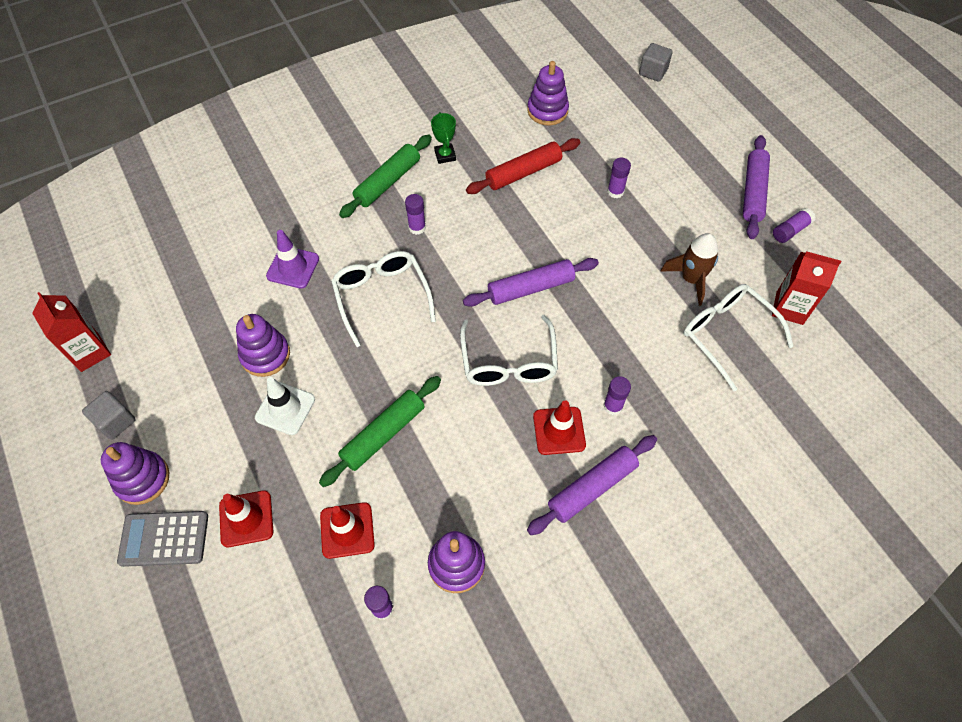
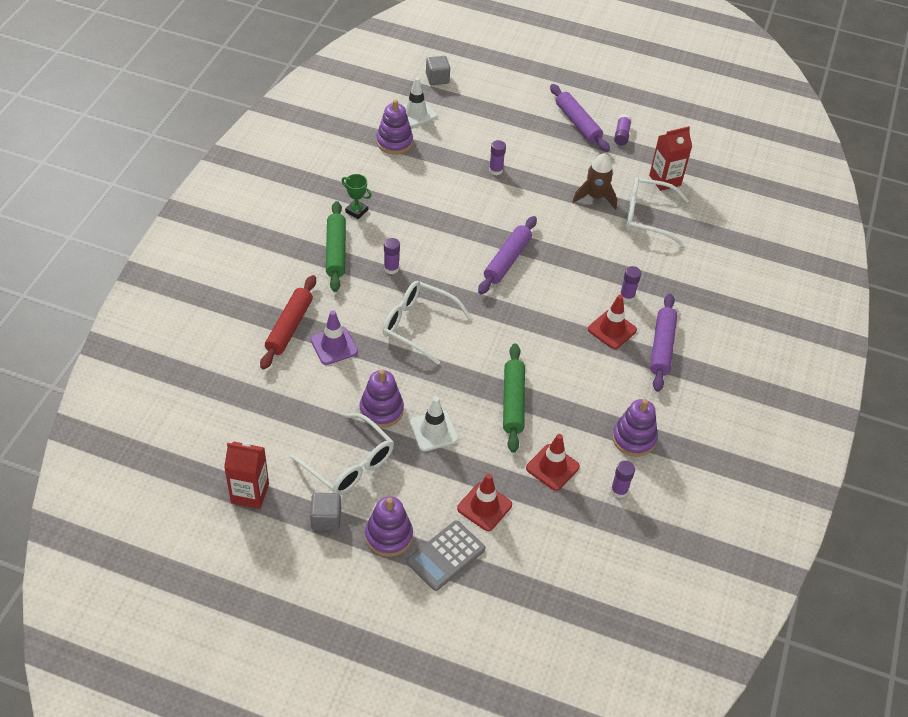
camera: 45 degrees left, 10 degrees down
(508, 362) = (541, 311): white glasses -> white glasses (349, 463)
(523, 173) = (423, 192): red rolling pin -> red rolling pin (289, 327)
(596, 94) = (416, 113): none -> white traffic cone

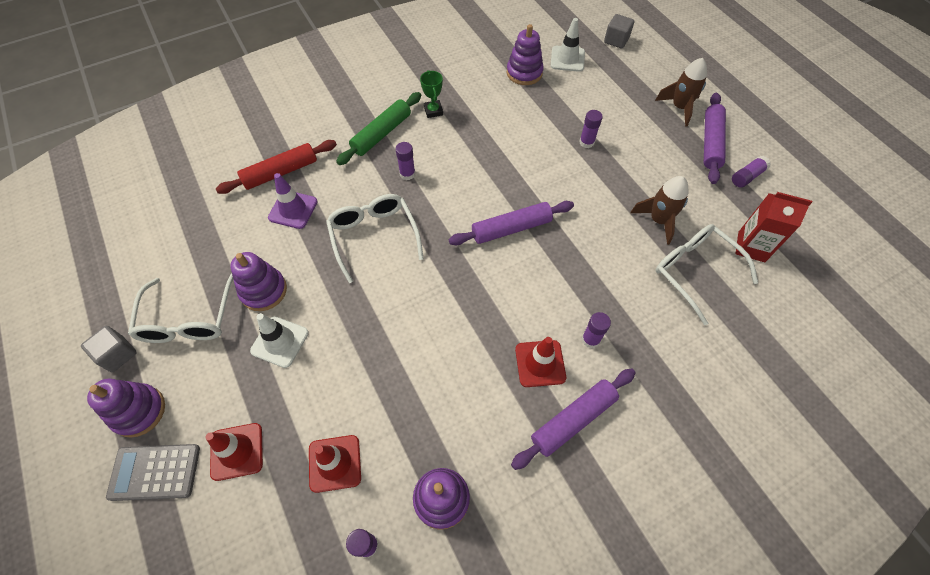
camera: 45 degrees right, 10 degrees up
(250, 493) = (99, 288): red carton -> none
(513, 402) = (372, 367): green rolling pin -> none
(533, 109) = (679, 107): none -> brown rocket

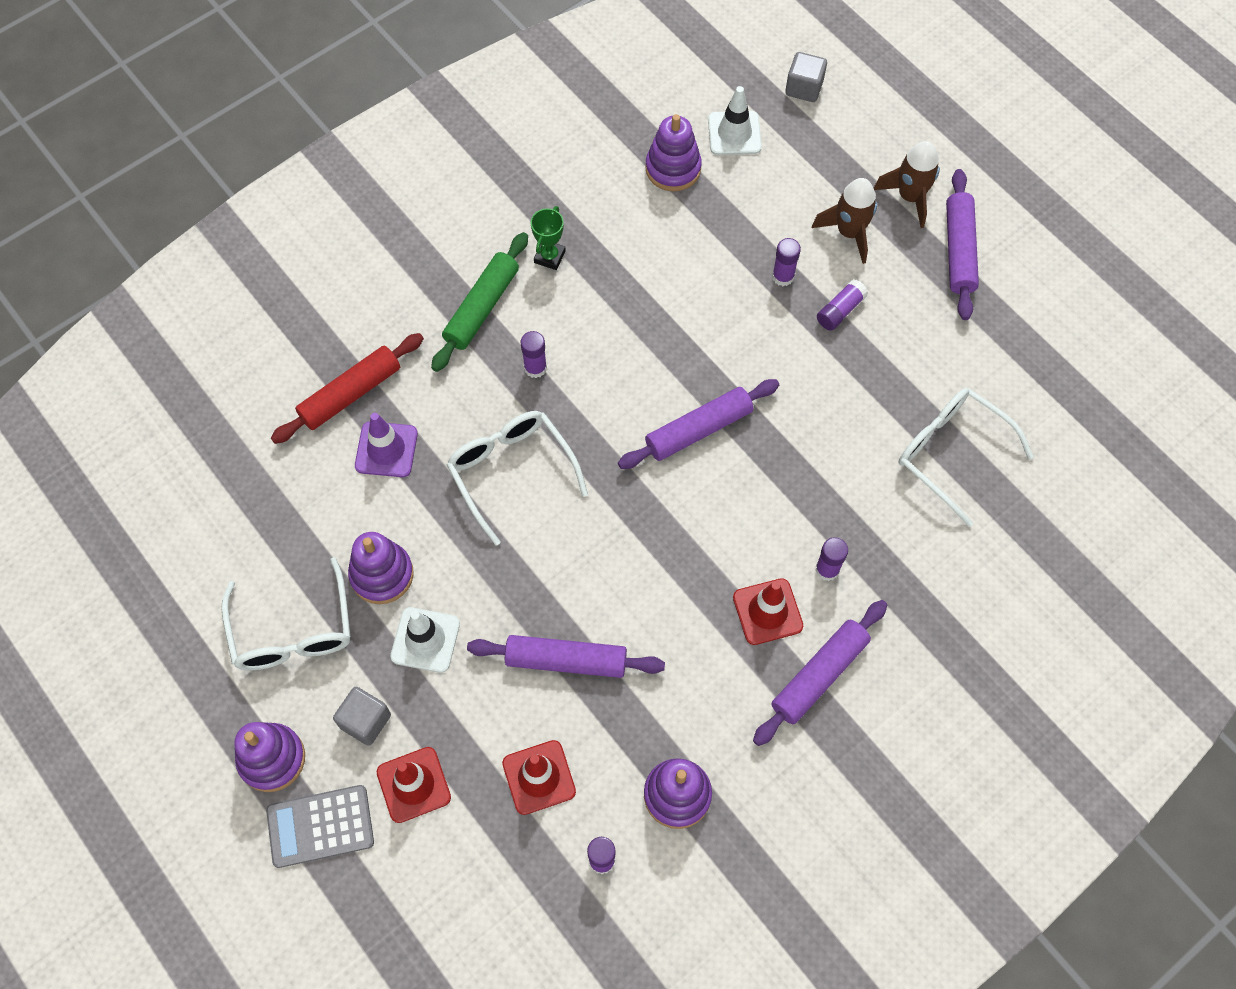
camera: 10 degrees left, 5 degrees up
(118, 354) = (216, 692): grey cube -> grey cube (365, 721)
(379, 374) = (566, 660): none -> purple rolling pin
(433, 111) = (549, 257): green trophy -> green trophy turned 45 degrees clockwise
(658, 220) = (897, 386): brown rocket -> brown rocket (849, 232)
(747, 176) = (1012, 298): purple glue stick -> purple glue stick (840, 311)
(751, 247) = (1023, 405): red carton -> none

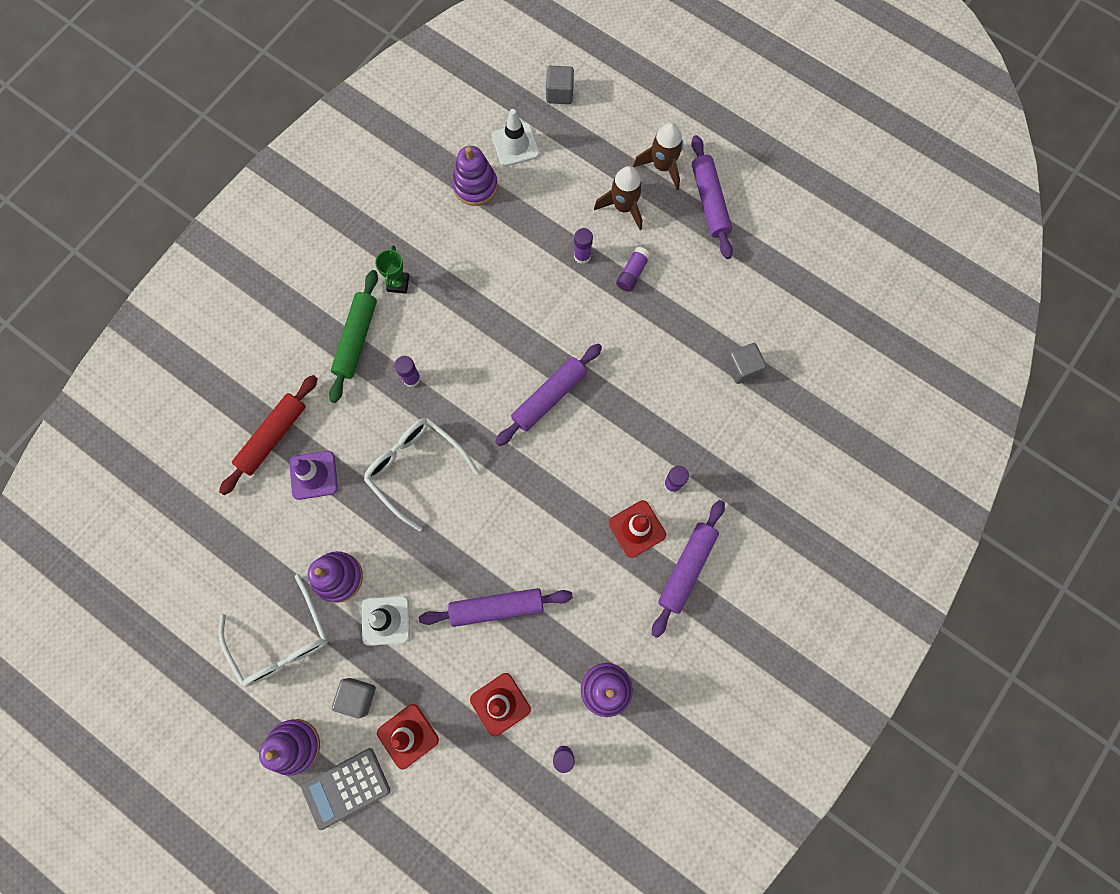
camera: 15 degrees left, 10 degrees up
(951, 454) = (742, 368): white glasses -> grey cube

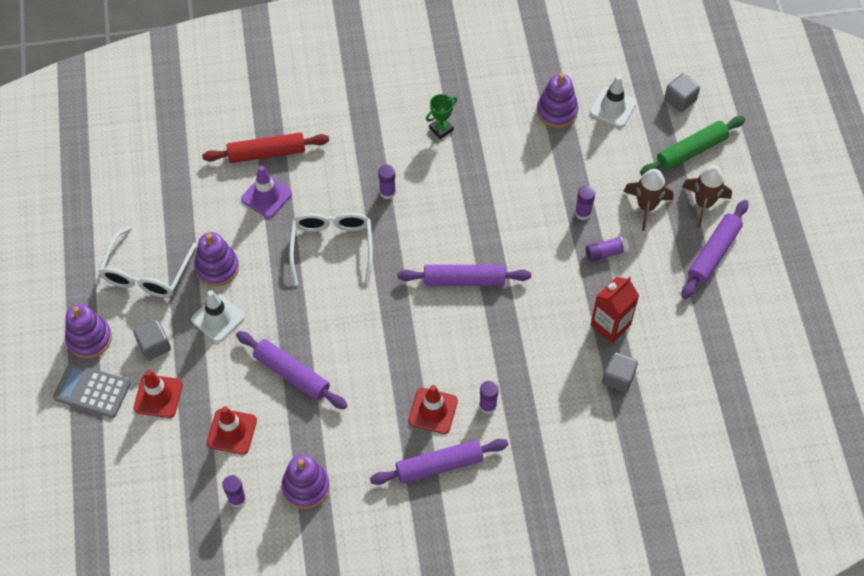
camera: 45 degrees right, 15 degrees down
(356, 339) = (379, 140): green rolling pin -> green rolling pin (691, 151)
(694, 330) = (610, 325): none -> red carton

